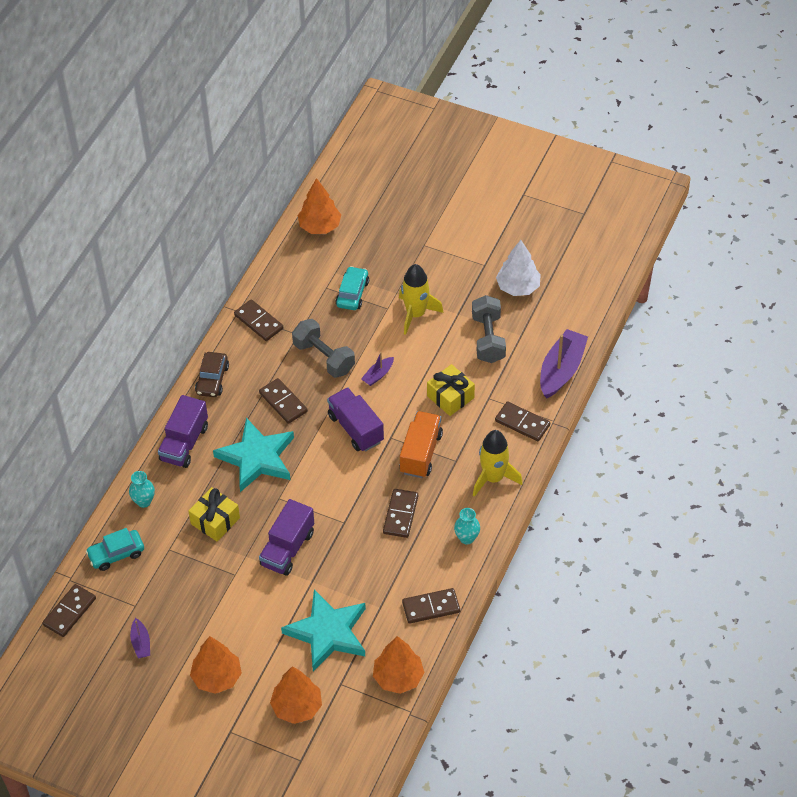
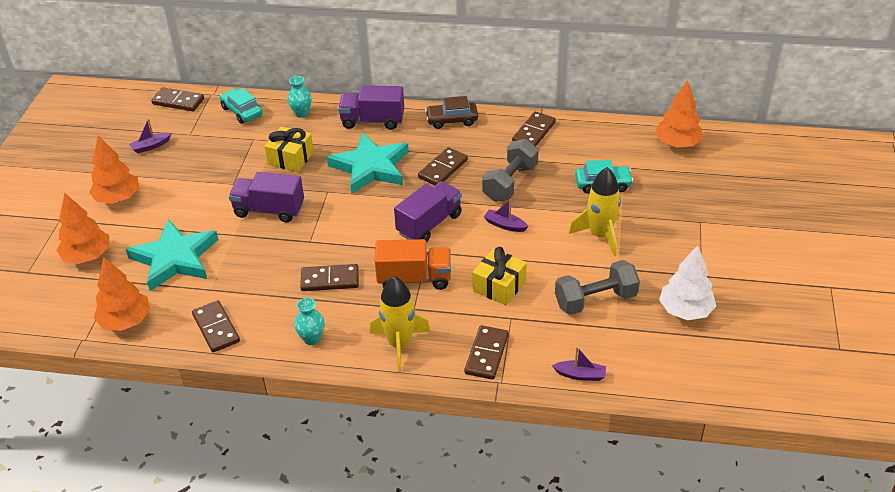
camera: 75 degrees right, 10 degrees down
(561, 370) = (580, 375): purple boat -> purple boat, size x0.49

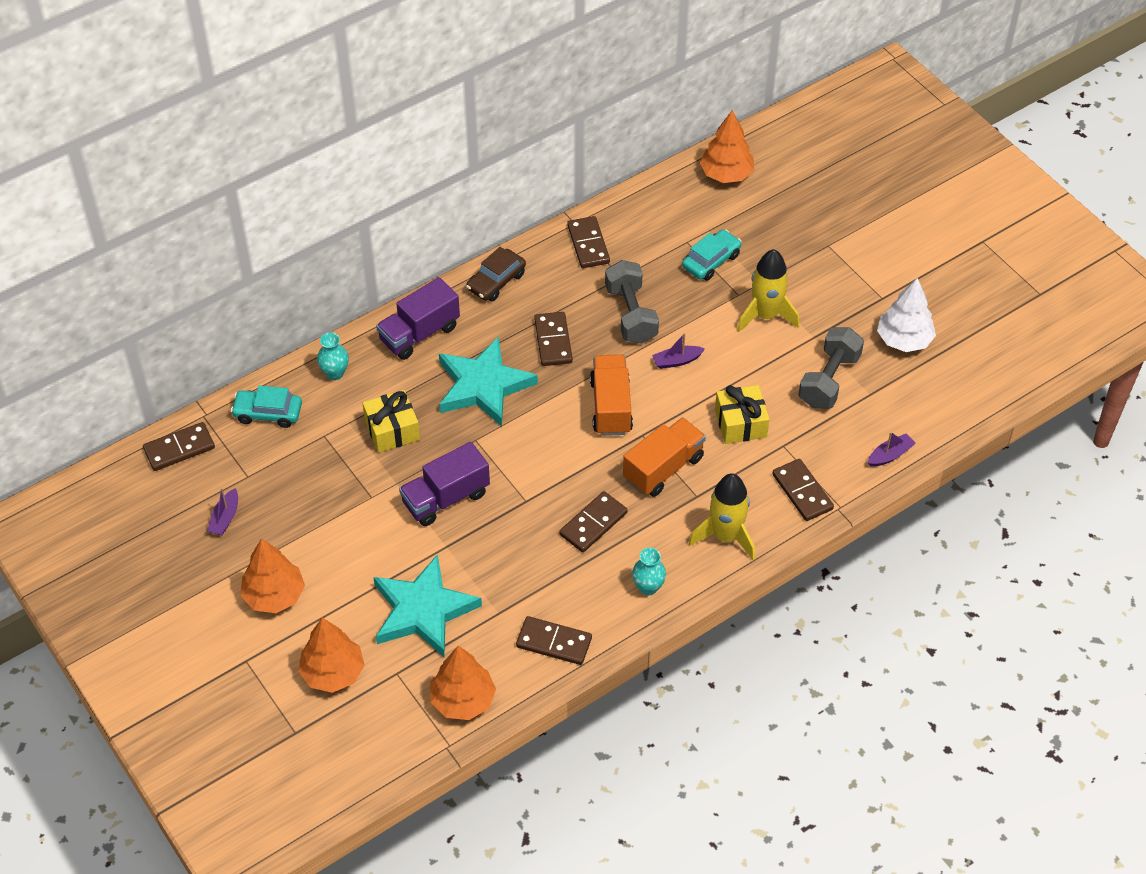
camera: 45 degrees left, 10 degrees up
(429, 224) = (611, 406): purple truck -> orange truck

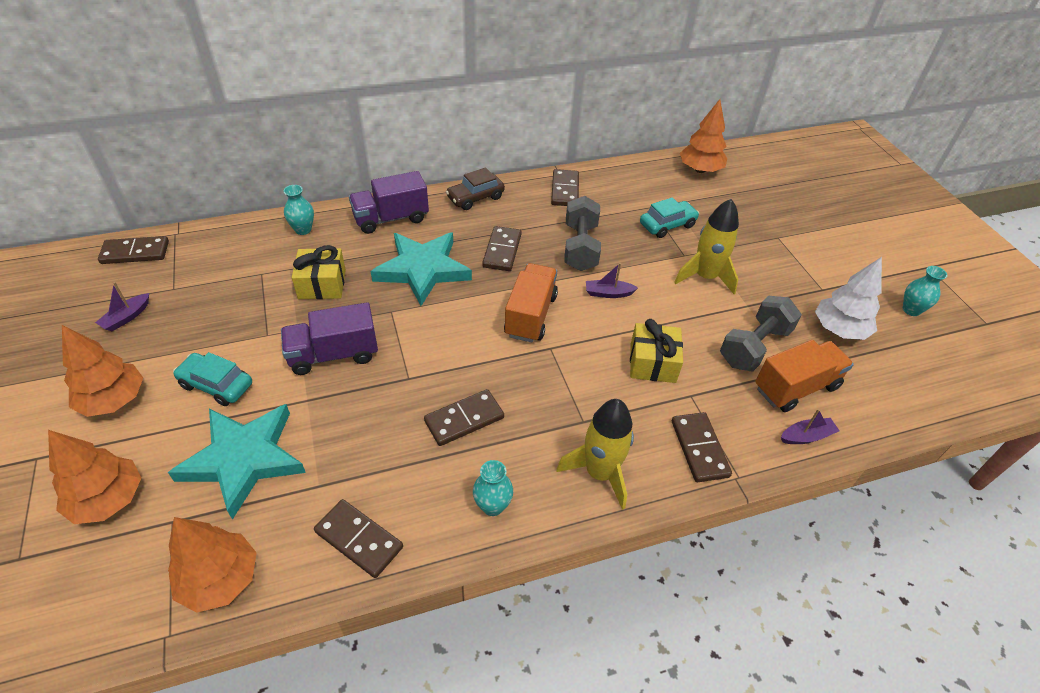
camera: 15 degrees right, 5 degrees down
(268, 413) = (227, 245): turquoise car -> turquoise car (216, 385)
(663, 468) = (559, 384): orange truck -> orange truck (796, 387)
(969, 298) = (911, 310): none -> turquoise vase

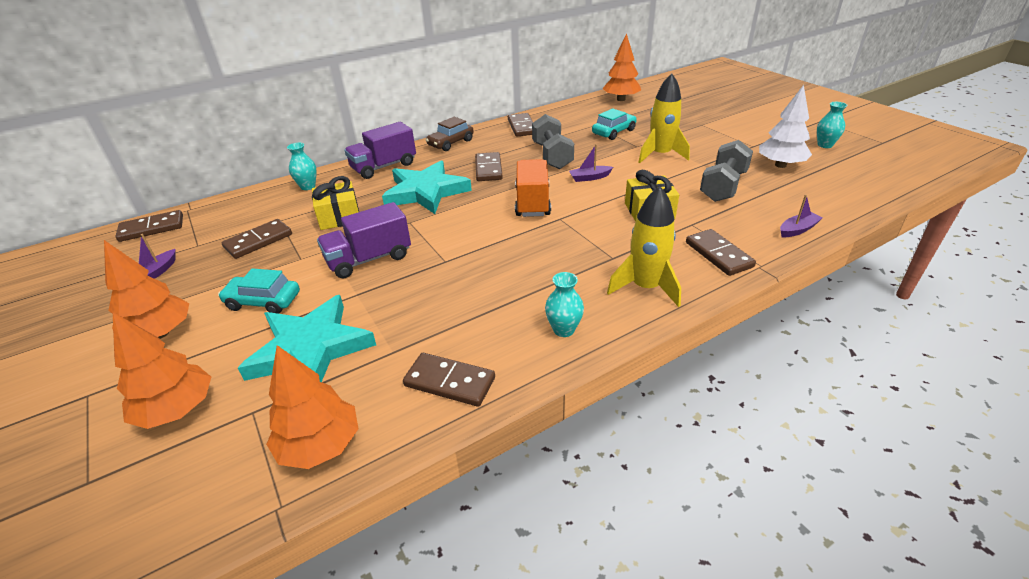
camera: 10 degrees left, 10 degrees down
(464, 419) = (508, 277): brown domino -> brown domino (258, 241)
(796, 387) = (770, 203): orange truck -> none

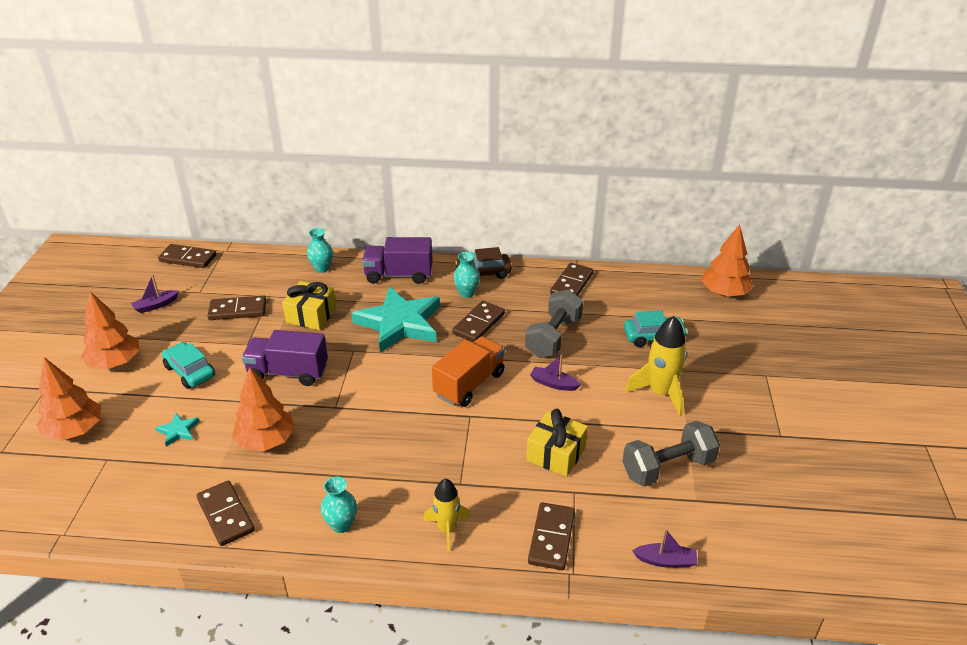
camera: 35 degrees right, 0 degrees up
(310, 348) = (178, 431): turquoise star -> turquoise star, size x0.40
(320, 446) = (116, 509): orange tree -> orange tree (266, 441)
(645, 287) = (447, 529): yellow rocket -> yellow rocket, size x0.65
(780, 165) = (771, 477): white tree -> none
(825, 145) = (870, 481): turquoise vase -> turquoise vase (466, 293)

